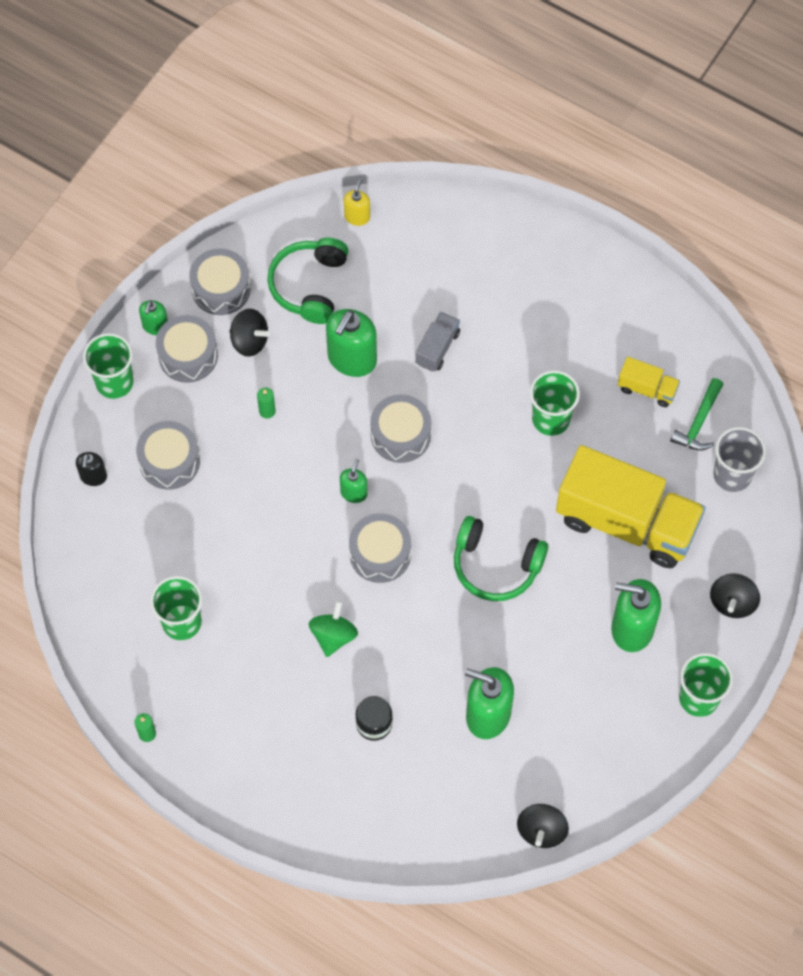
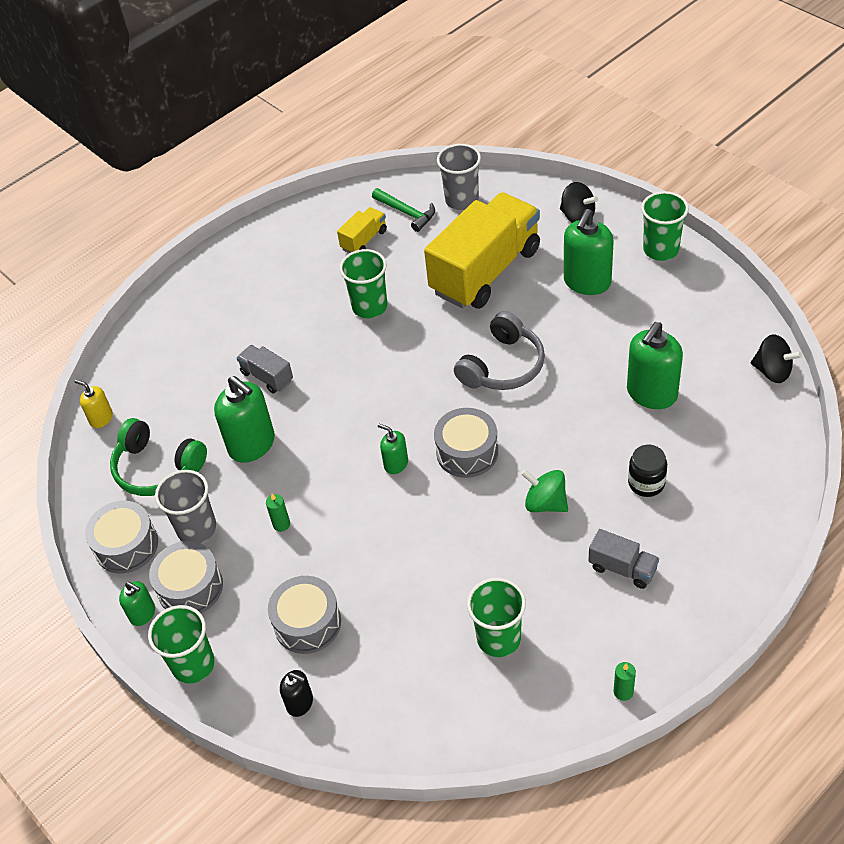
camera: 70 degrees left, 15 degrees down
(249, 341) = (196, 528): black spinning top -> grey cup
(273, 715) = (622, 568): none -> grey truck
(400, 435) = (347, 418): grey drum -> none
(496, 565) = (503, 366): green headphones -> grey headphones

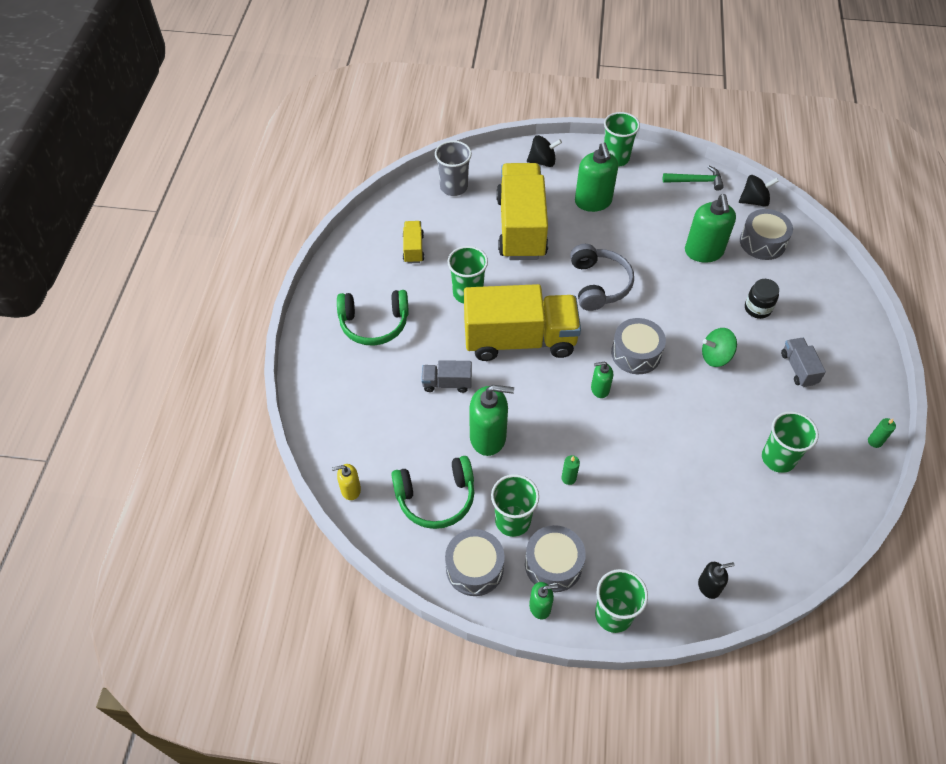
camera: 45 degrees left, 5 degrees up
(196, 528) = (512, 521): grey cup -> green cup
(261, 289) = (374, 323): none -> green headphones
(307, 623) = (657, 531): grey drum -> grey drum (762, 242)
(371, 375) = (519, 340): none -> yellow truck
(407, 213) = (424, 214): green hammer -> green hammer (696, 181)
(622, 568) = (798, 368): grey truck -> grey truck turned 90 degrees counterclockwise

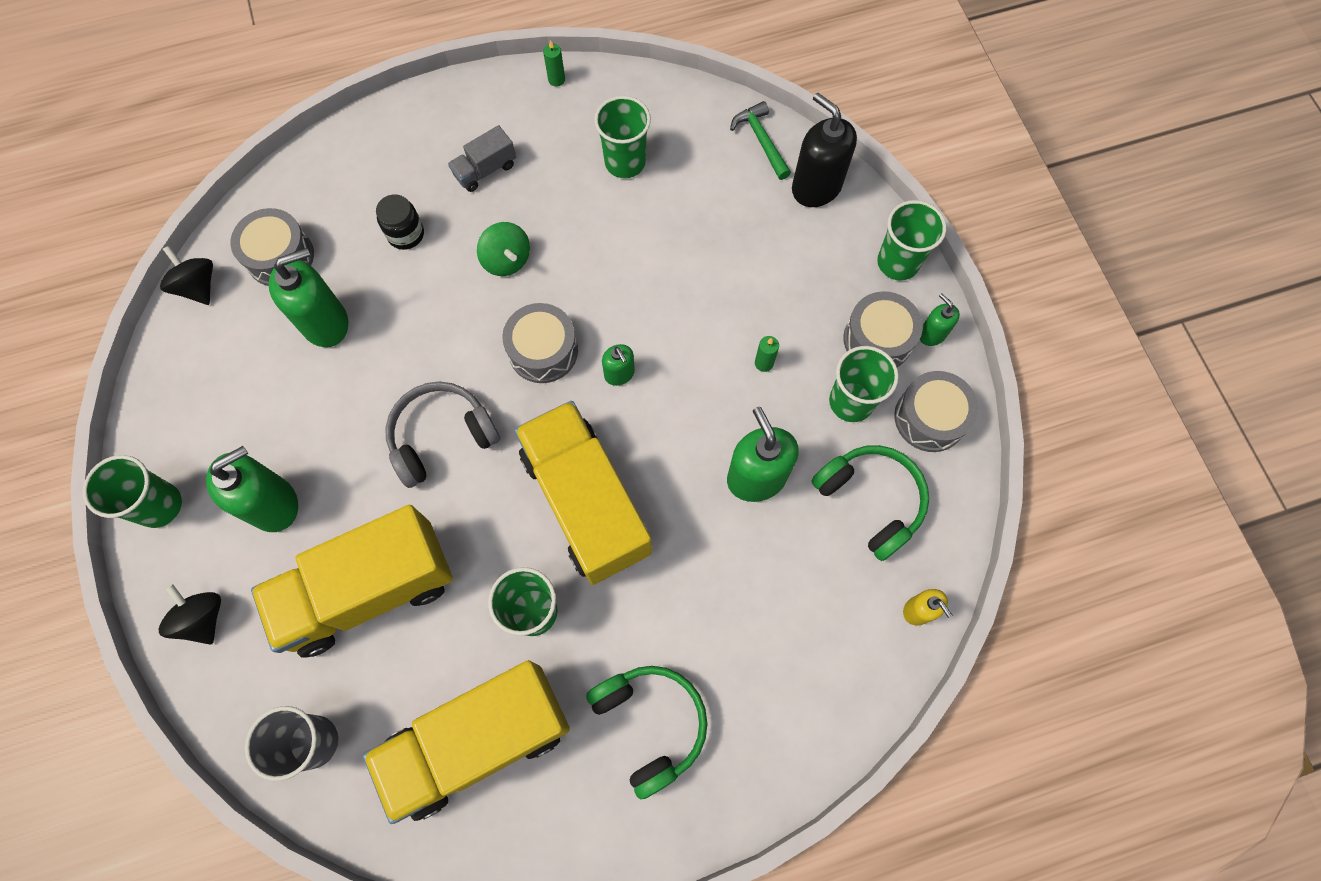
camera: 115 degrees left, 15 degrees up
(413, 249) = (478, 740): yellow truck -> yellow truck, size x2.32
(447, 383) = (702, 566): grey truck -> none
(696, 181) = (178, 373): green hammer -> green hammer (761, 140)
(709, 586) = (816, 187): black soap dispenser -> black soap dispenser, size x1.89

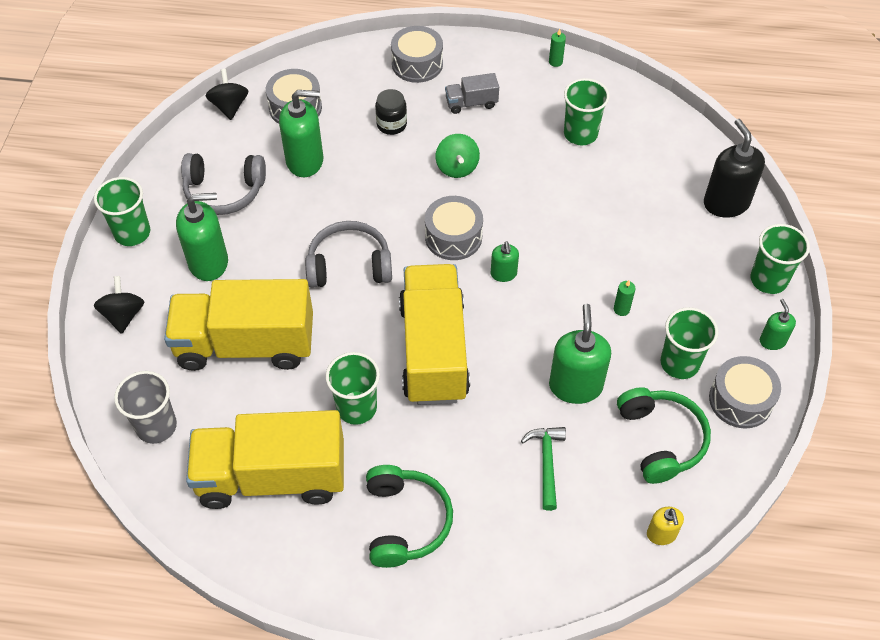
camera: 25 degrees right, 15 degrees down
(247, 403) = (224, 191): none -> grey headphones
(761, 140) = (697, 155): green hammer -> green hammer (546, 463)
(877, 339) = (724, 327): grey drum -> grey drum (417, 64)

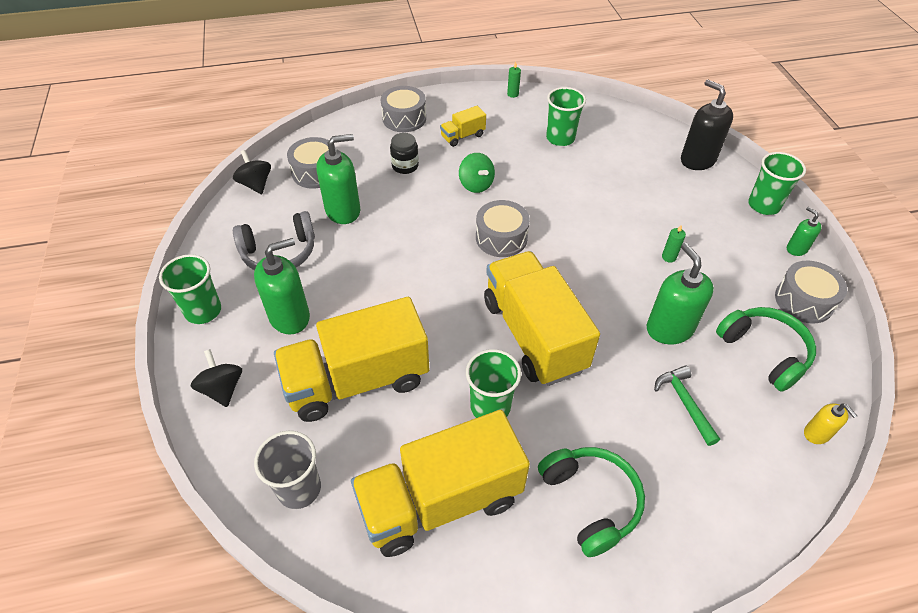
camera: 20 degrees left, 5 degrees down
(349, 265) = (422, 284): grey headphones -> none
(471, 103) = (463, 136): grey truck -> yellow truck
(503, 274) = (558, 256): green soap dispenser -> none
(679, 363) = (739, 286): green cup -> none

